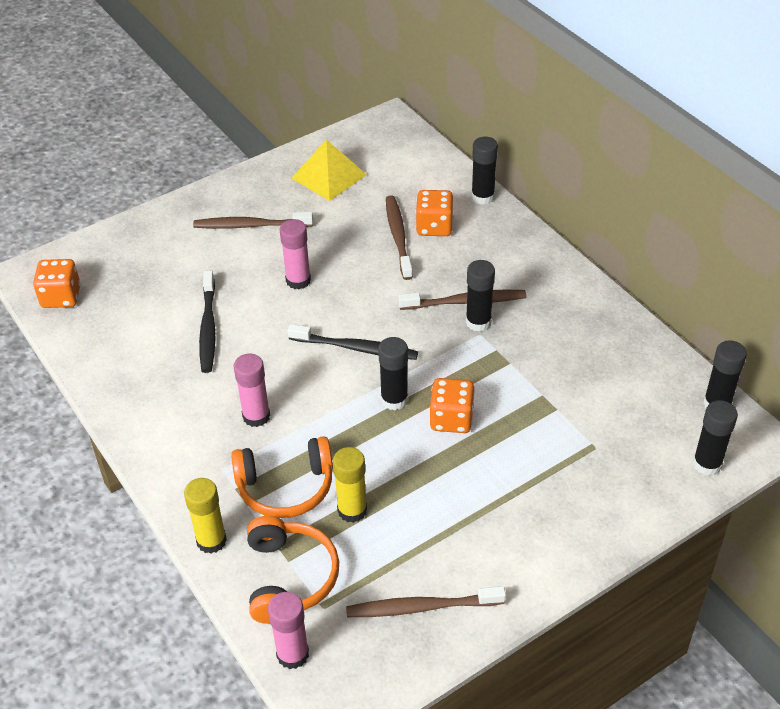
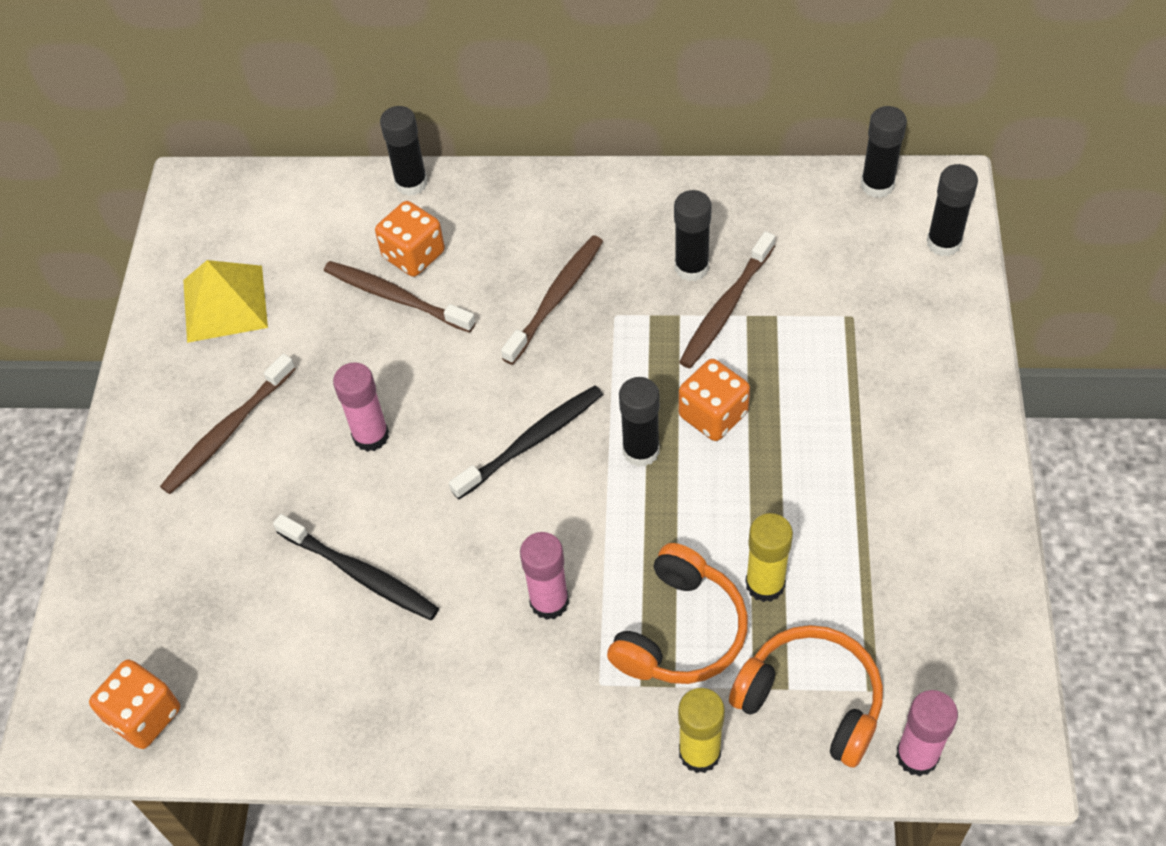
camera: 50 degrees left, 10 degrees up
(421, 607) = (941, 596): brown toothbrush -> brown toothbrush (725, 308)
(478, 322) = (596, 305): black glue stick -> black glue stick (691, 267)

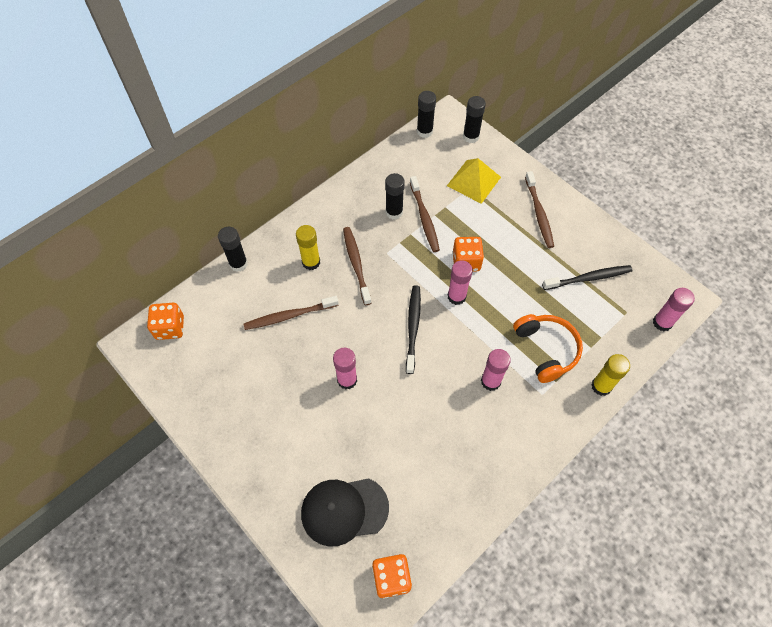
camera: 50 degrees left, 5 degrees up
(186, 587) = (344, 510): none -> black cap
(225, 303) = (214, 380): yellow pyramid -> yellow pyramid (474, 181)
(227, 432) = (282, 432): brown toothbrush -> brown toothbrush (539, 214)
(361, 574) = (409, 437): black toothbrush -> black toothbrush (589, 278)
(414, 255) = (276, 292): orange dice -> orange dice (170, 328)
(641, 451) = (456, 296): black glue stick -> pink glue stick
(765, 584) = (553, 307): yellow glue stick -> yellow glue stick (311, 262)
(811, 700) = (612, 334): orange headphones -> none

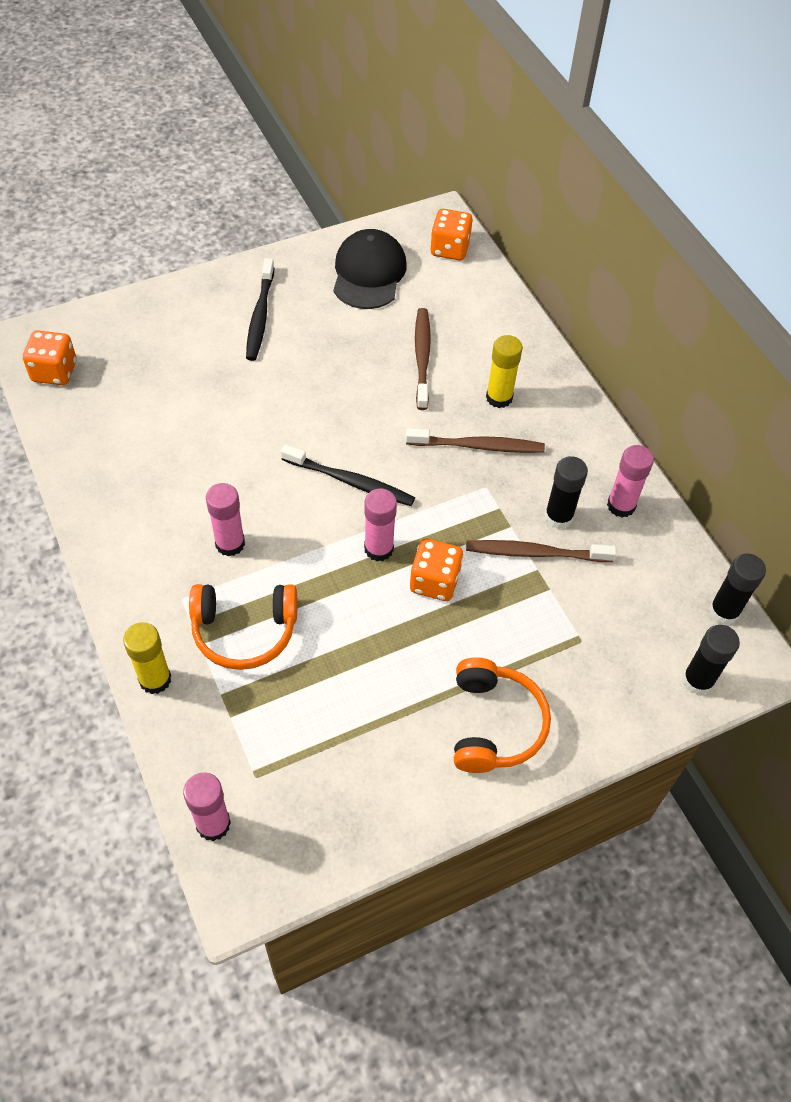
camera: 105 degrees right, 5 degrees down
(238, 264) = (522, 324): black glue stick -> none
(344, 510) = (148, 351): black cap -> black cap (368, 273)
(347, 380) = (305, 392): pink glue stick -> pink glue stick (621, 505)
(474, 181) = (592, 649): yellow pyramid -> none
(539, 214) = (494, 724): brown toothbrush -> orange headphones
(589, 278) = (339, 747): black toothbrush -> black toothbrush (260, 316)

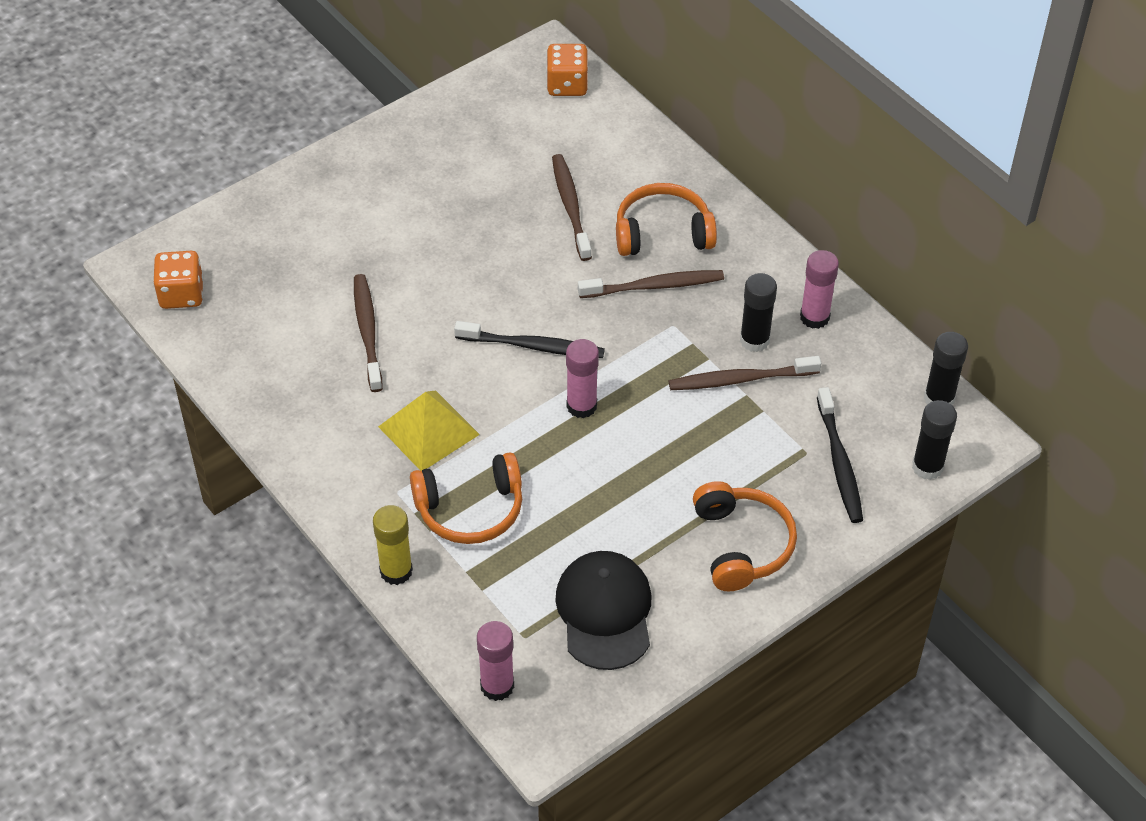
camera: 10 degrees left, 5 degrees down
(205, 438) = (367, 331): none -> brown toothbrush
(230, 544) = (428, 430): pink glue stick -> yellow pyramid
(260, 316) = (384, 195): black toothbrush -> black toothbrush (839, 463)
(368, 273) = (487, 128): black cap -> black cap (605, 612)
(434, 581) = (647, 426): orange dice -> none
(499, 398) = (662, 233): yellow glue stick -> orange headphones

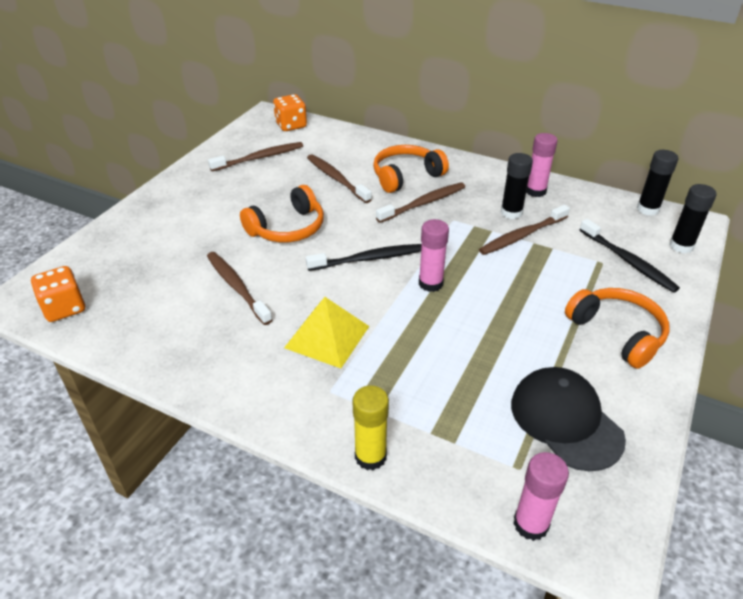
camera: 25 degrees left, 10 degrees down
(470, 509) = (399, 382): orange headphones -> orange headphones (287, 228)
(493, 135) = (260, 158): none -> brown toothbrush

